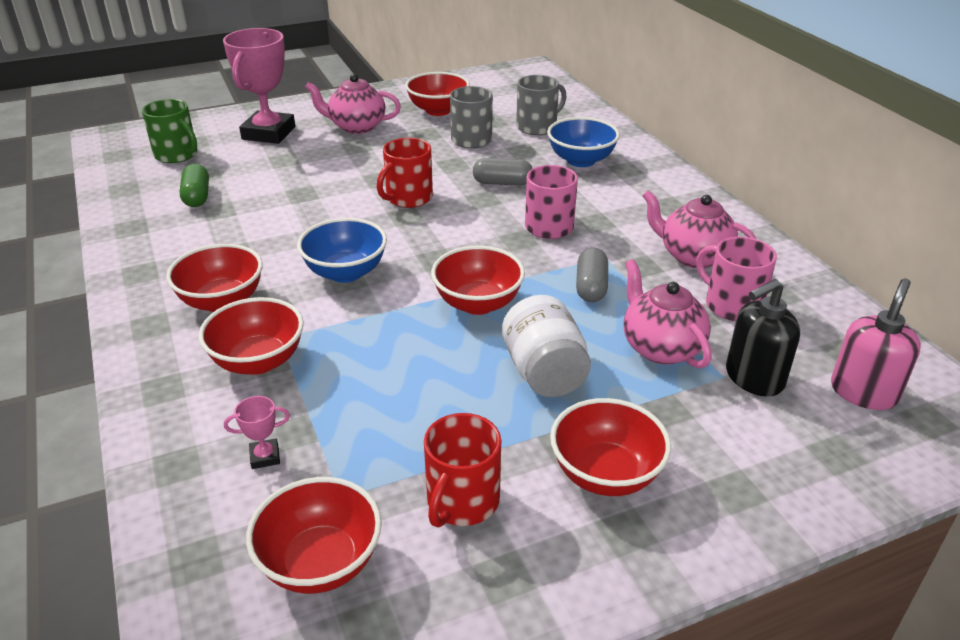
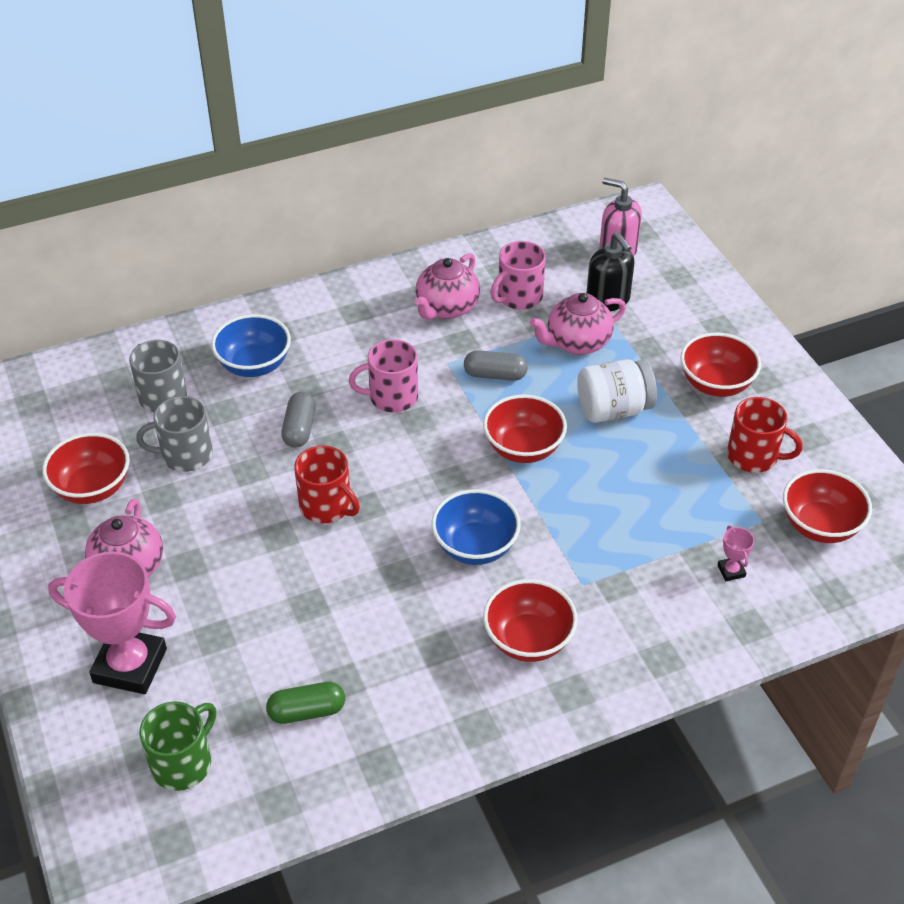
camera: 90 degrees left, 10 degrees up
(258, 361) = (618, 594): red bowl -> none

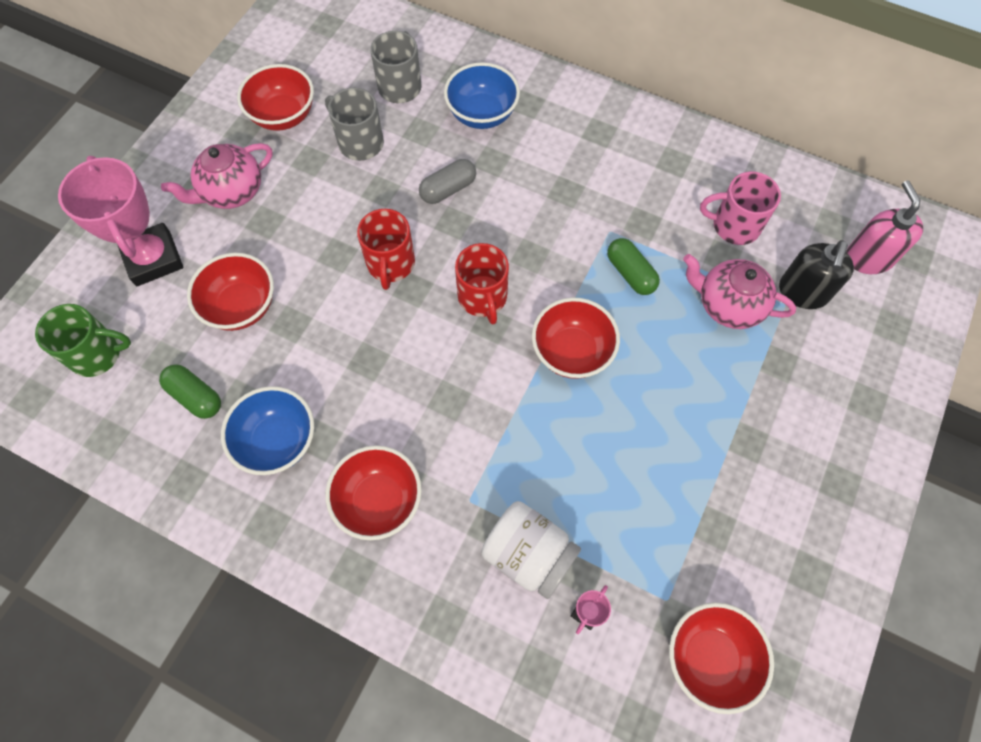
camera: 50 degrees right, 20 degrees up
(391, 397) = (536, 222): pink mug -> none
(446, 308) = (667, 186): pink teapot -> none
(475, 546) = (439, 393): blue bowl -> blue bowl (278, 441)
(495, 375) = (630, 273): grey capsule -> green capsule
(613, 409) = (680, 387): white jar -> white jar (528, 554)
(716, 384) = (793, 448): red bowl -> red bowl (241, 306)
(754, 456) = (738, 541): red mug -> red mug (483, 297)

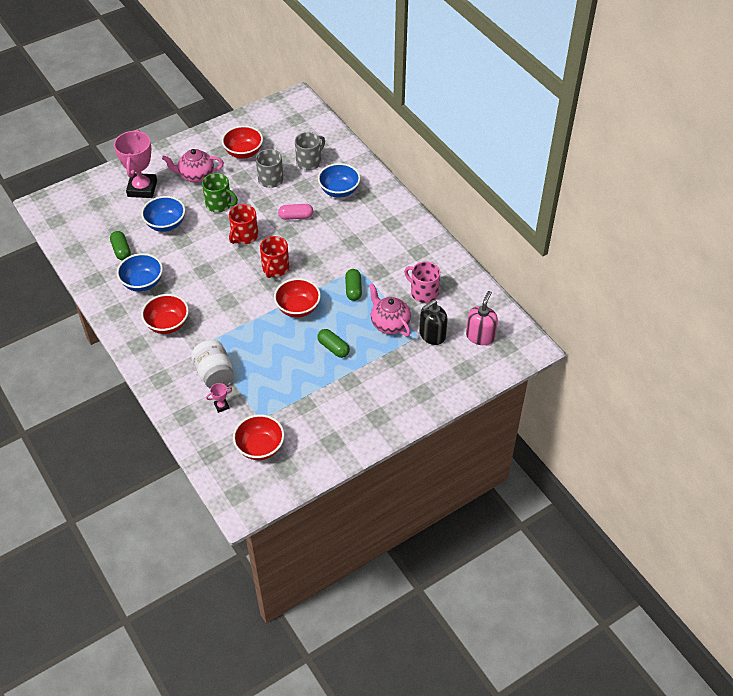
camera: 30 degrees right, 15 degrees down
(97, 354) = (93, 216): green mug -> green mug (219, 204)
(241, 306) = (166, 224): red bowl -> blue bowl
(448, 189) = (296, 216): grey capsule -> pink capsule
(679, 394) = (333, 348): none -> green capsule

